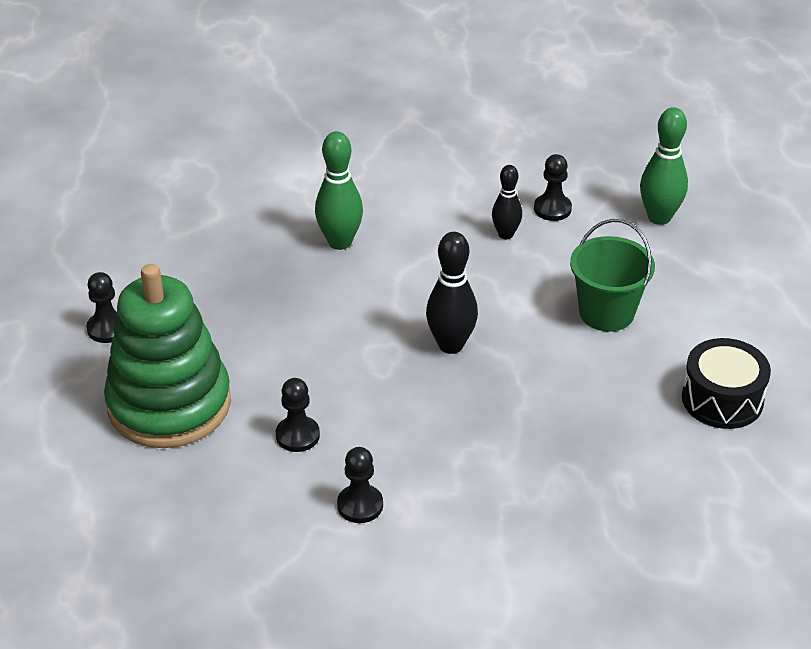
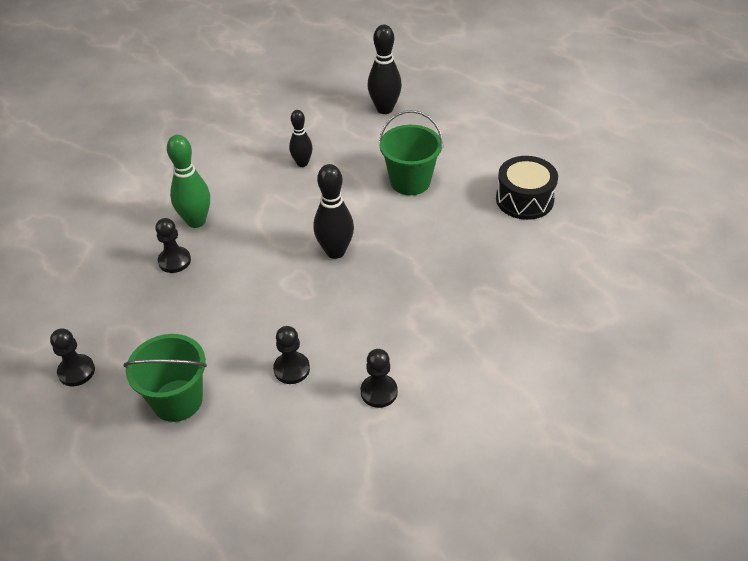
camera: 35 degrees left, 5 degrees up
(169, 404) = (177, 400): green stacking toy -> green bucket
(552, 209) = (316, 133): black pawn -> black pawn (174, 261)
(659, 217) = (384, 109): green bowling pin -> black bowling pin

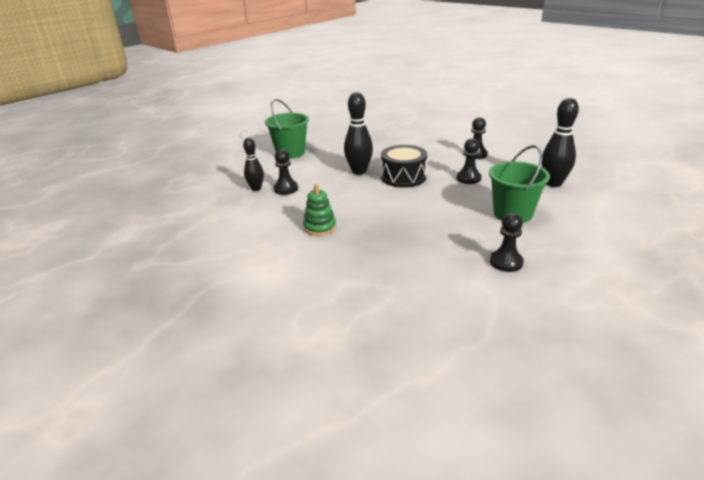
camera: 90 degrees left, 15 degrees down
(174, 261) = (369, 232): black pawn -> black pawn (286, 189)
(196, 221) = (320, 227): green bowling pin -> green stacking toy
(384, 109) = (201, 163): black bowling pin -> black bowling pin (553, 183)
(524, 199) = (315, 125): black drum -> black drum (403, 177)

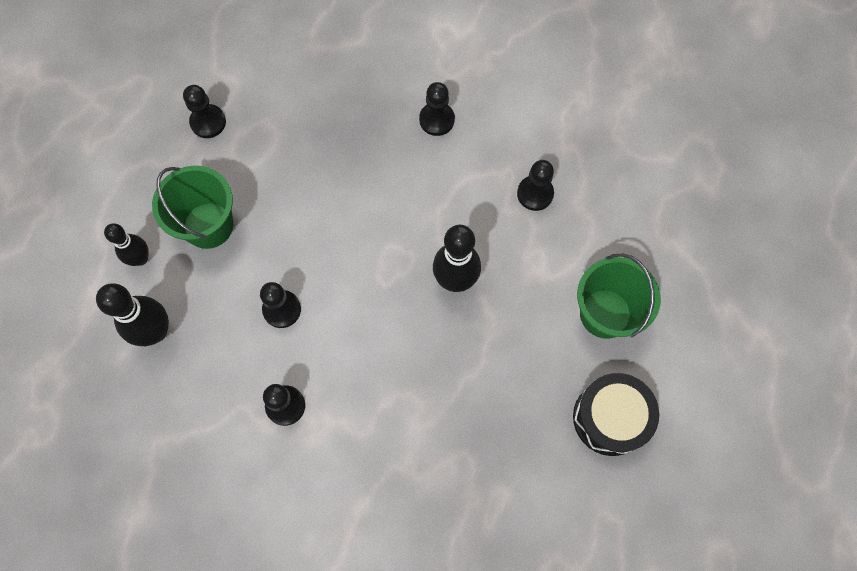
camera: 155 degrees right, 40 degrees up
(256, 188) = (577, 181): black bowling pin -> black bowling pin (140, 258)
(320, 227) = (436, 120): green stacking toy -> black pawn
(403, 177) = (380, 283): black drum -> black drum (610, 418)

